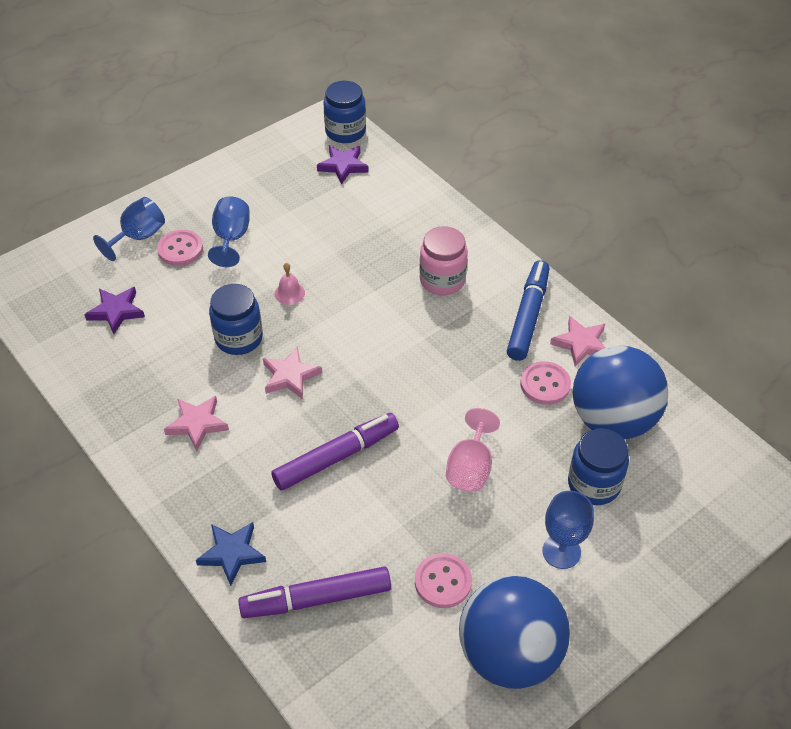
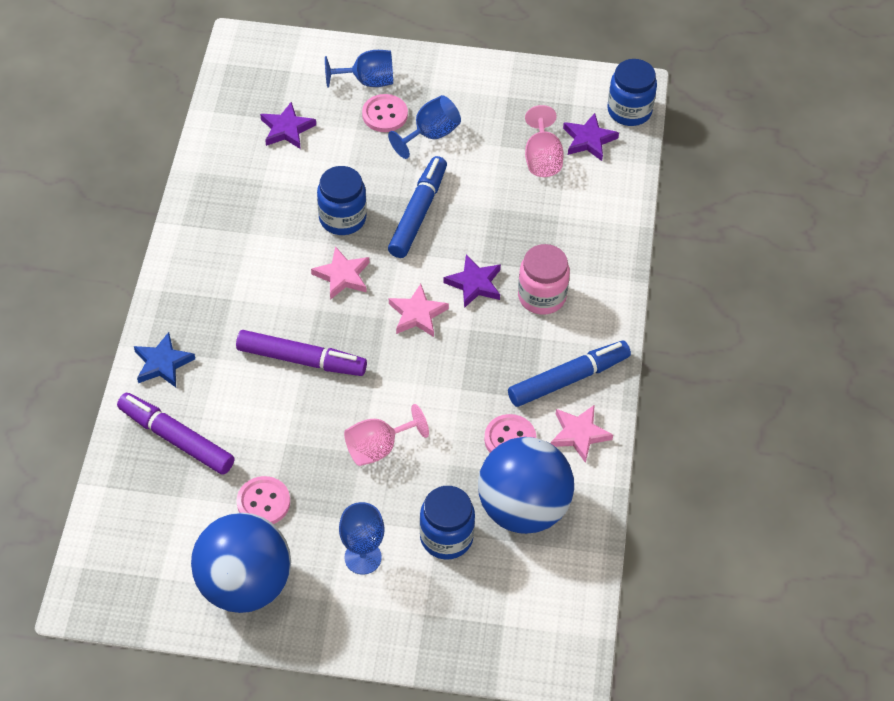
camera: 45 degrees right, 5 degrees up
(197, 424) = (243, 257): pink star -> pink star (417, 314)
(289, 293) = (418, 213): pink bell -> blue marker
(328, 198) = (542, 158): none -> pink goblet
(388, 307) = (474, 284): none -> purple star

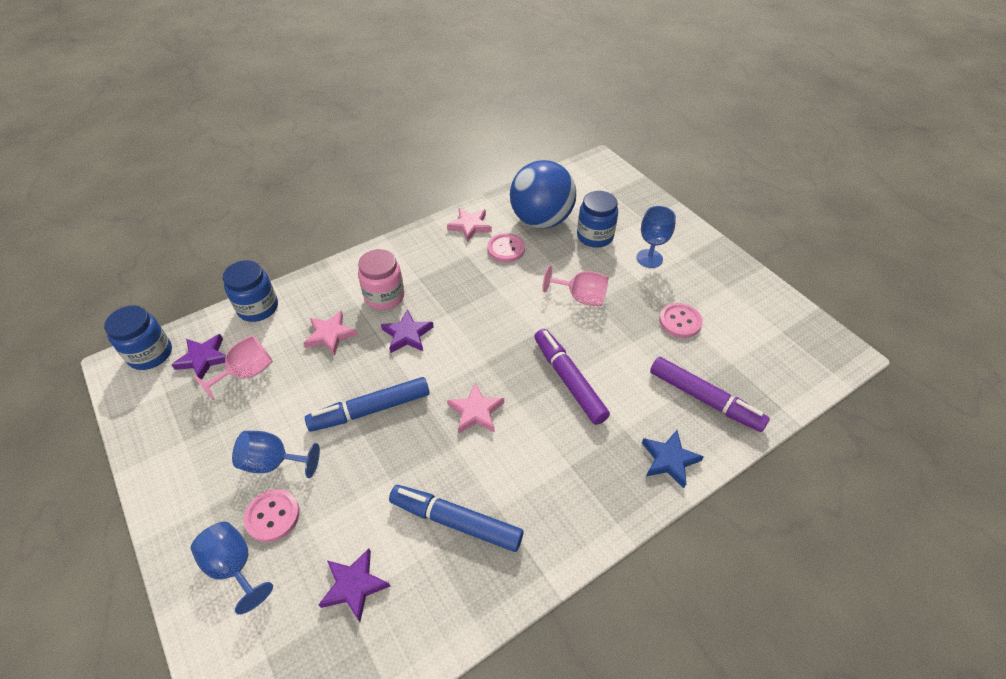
camera: 130 degrees left, 5 degrees down
(176, 438) = (704, 399): purple marker -> purple marker turned 45 degrees counterclockwise
(245, 584) = (730, 292): blue ball -> none
(342, 218) = (421, 455): blue jar -> blue jar (258, 308)
(417, 314) = (464, 346): pink star -> pink star (330, 335)
(568, 379) = (437, 250): blue marker -> blue marker (456, 521)

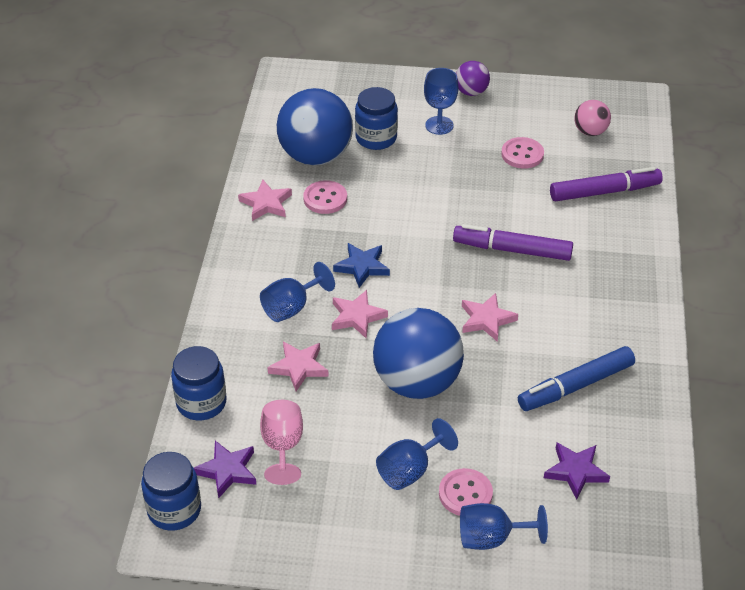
camera: 50 degrees left, 5 degrees down
(370, 410) = (417, 382): blue marker -> blue ball
(384, 296) = (291, 308): pink jar -> blue goblet
(407, 335) = (357, 317): purple star -> pink star
(581, 297) = (435, 190): pink goblet -> none
(669, 460) = (635, 244): blue star -> blue star (362, 267)
(706, 253) = (471, 92): none -> purple ball
(761, 346) = (590, 132): none -> pink ball

